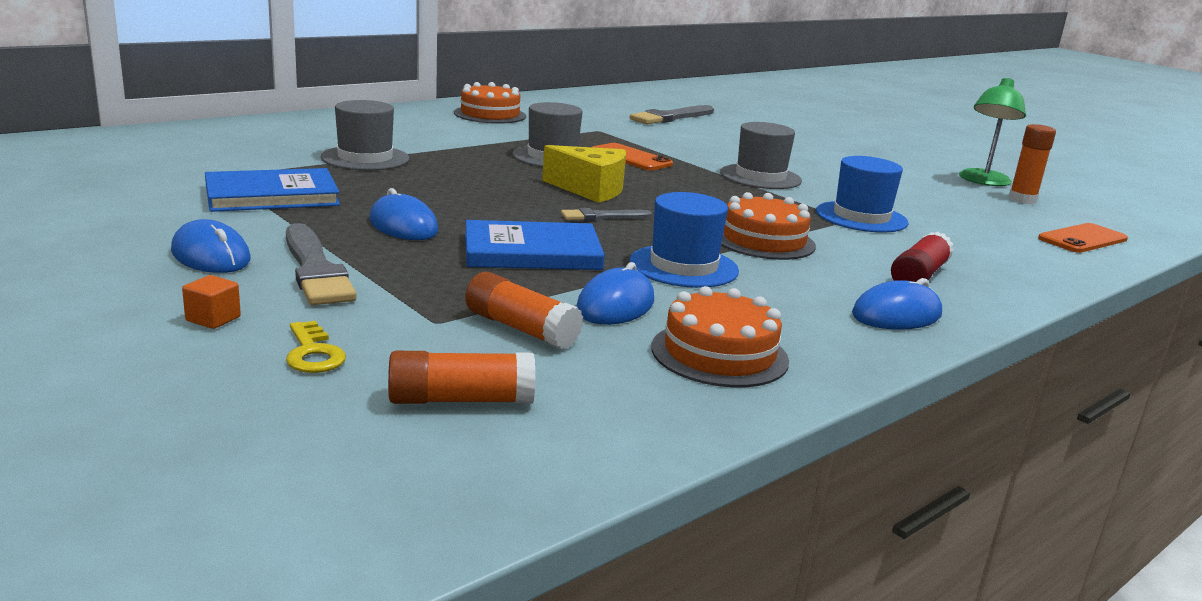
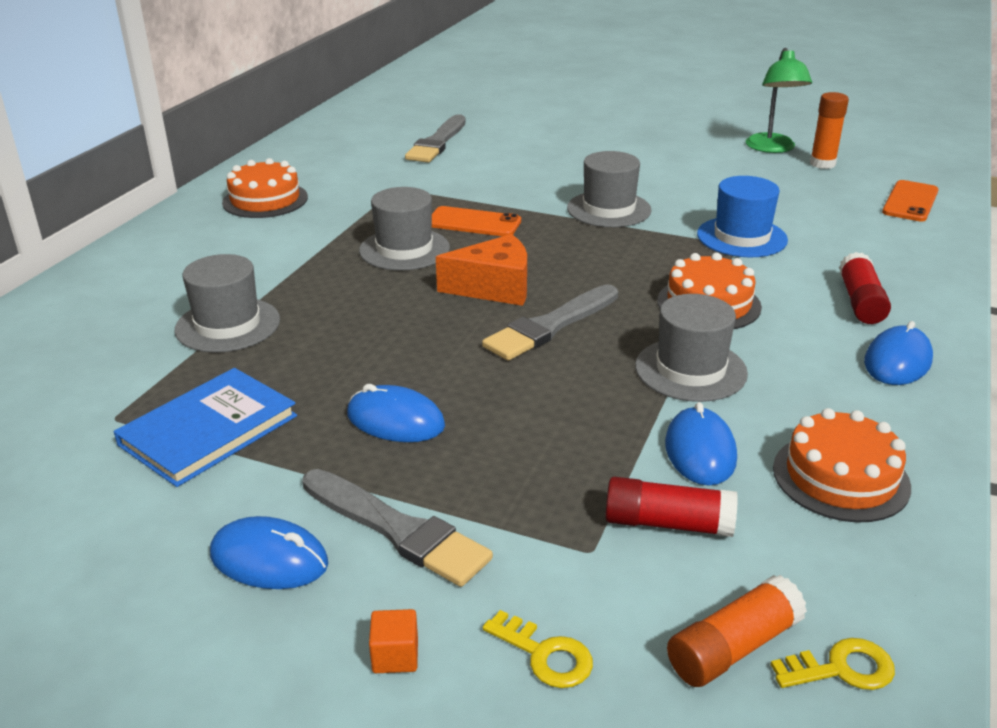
camera: 25 degrees left, 10 degrees up
(521, 329) = (668, 523): orange glue stick -> red glue stick
(532, 252) = (552, 407): blue book -> none
(532, 441) = (841, 668): none -> yellow key
(590, 189) = (494, 288): yellow cheese -> orange cheese
(602, 217) = (550, 326): grey brush -> grey brush, size x1.76
(683, 266) = (690, 370): blue hat -> grey hat

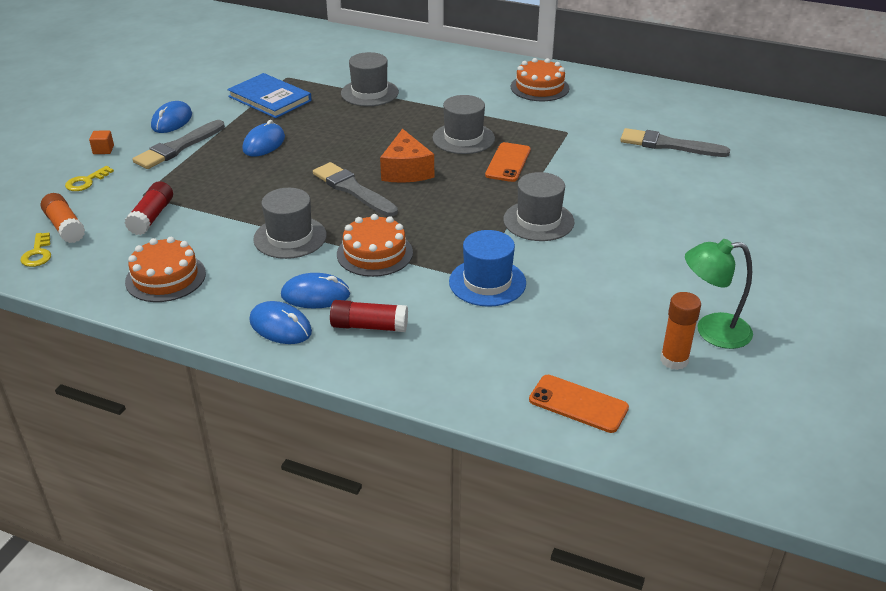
camera: 90 degrees right, 5 degrees up
(700, 451) = (206, 232): blue mouse -> blue mouse (315, 295)

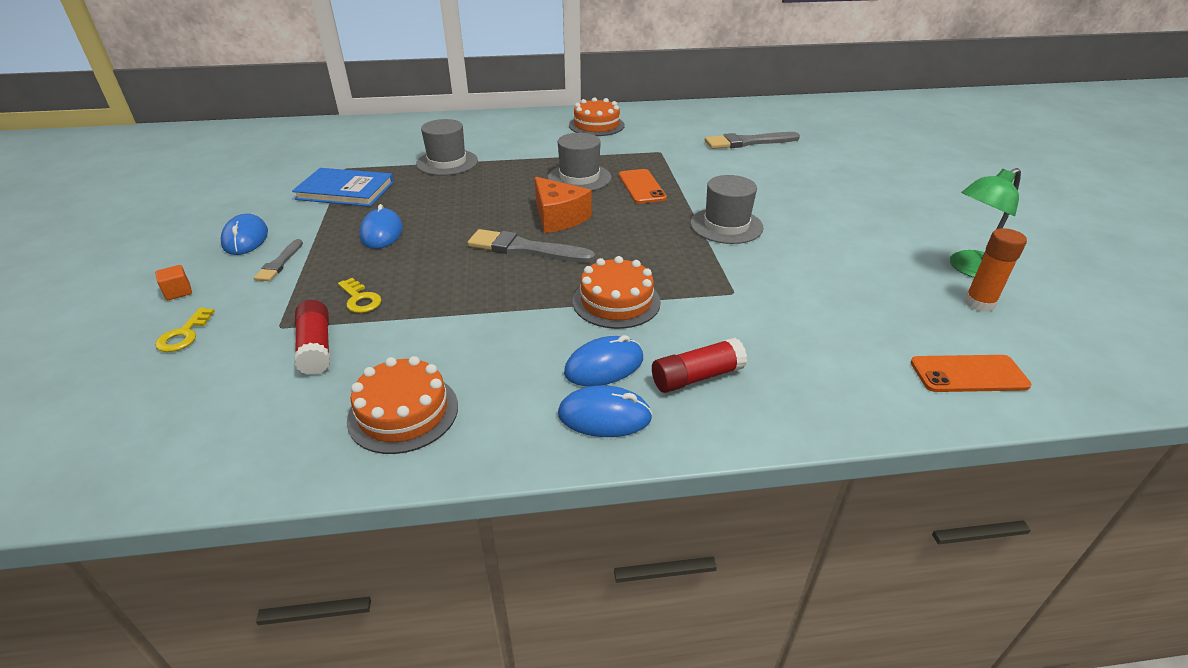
camera: 30 degrees left, 0 degrees up
(38, 253) = (183, 449): yellow key -> yellow key (360, 299)
(65, 227) = (198, 399): orange glue stick -> none
(178, 147) = (279, 263): grey brush -> grey brush, size x0.57
(290, 237) = (509, 315): grey hat -> none
(487, 282) = (751, 292): blue hat -> none

